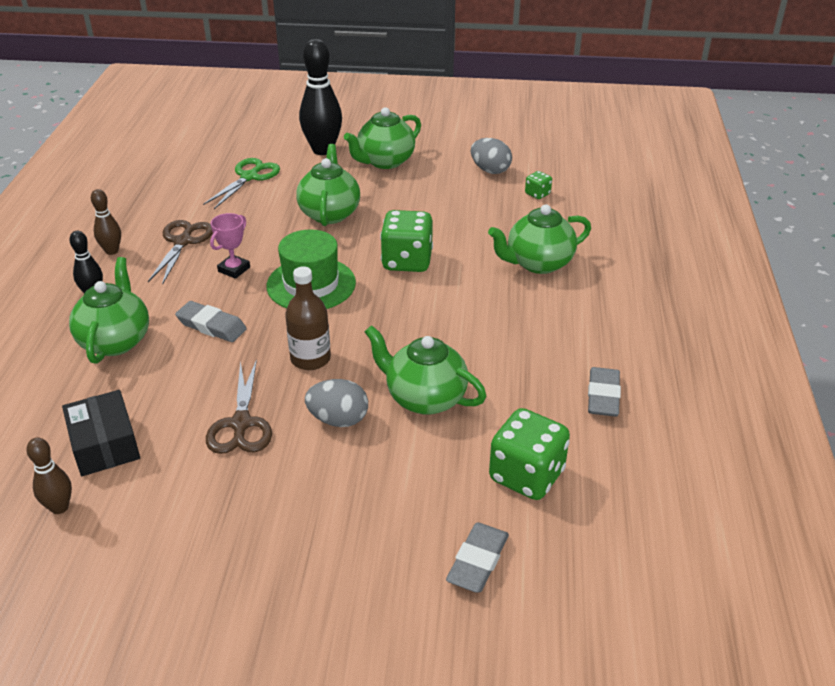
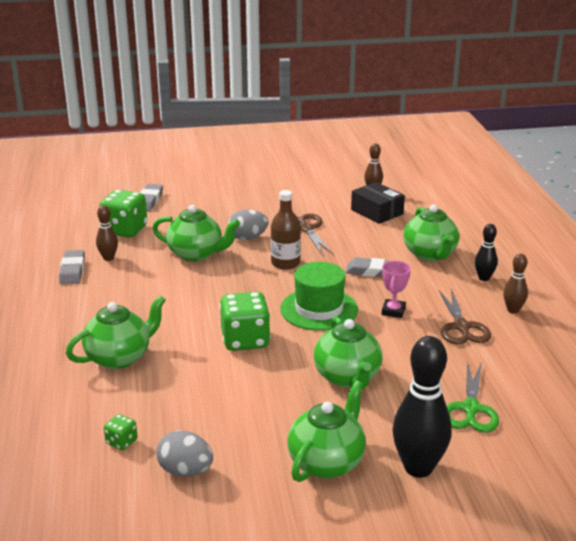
camera: 165 degrees right, 10 degrees down
(553, 413) = (108, 258): none -> brown bowling pin

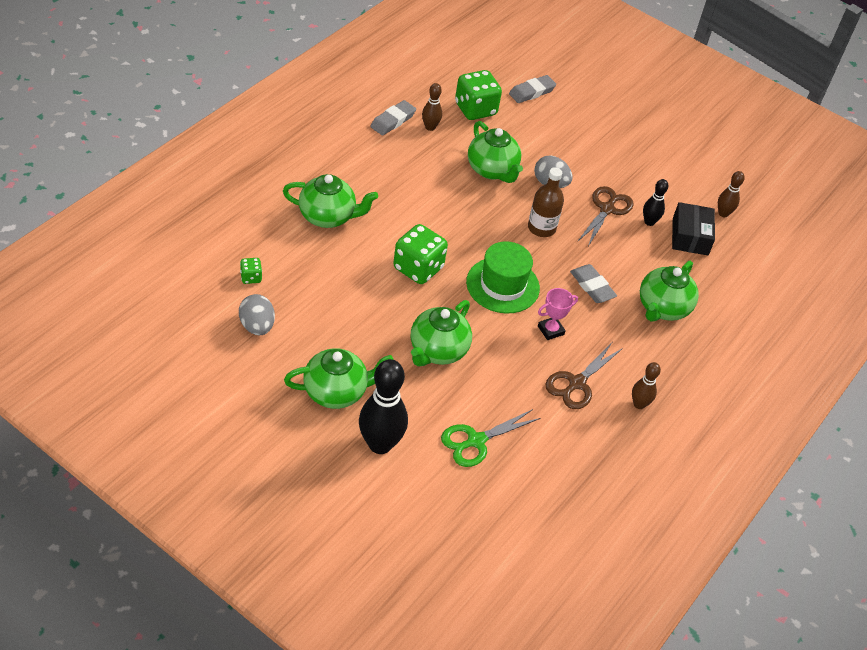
camera: 40 degrees right, 20 degrees up
(484, 278) = (667, 362): black bowling pin -> black bowling pin (649, 222)

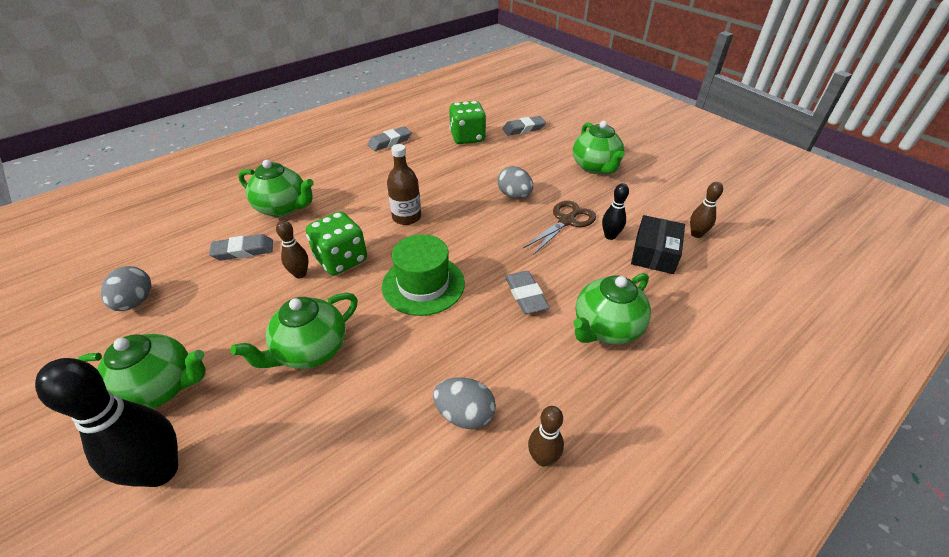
camera: 20 degrees right, 5 degrees down
(251, 277) = (169, 254): green dice -> none
(320, 267) = (243, 251): none -> grey eraser
(430, 127) = (420, 148): brown bowling pin -> brown bowling pin (300, 274)
(476, 441) = (289, 485): green scissors -> none
(492, 170) = (461, 182): green teapot -> green teapot (595, 167)
(541, 228) = (490, 233): brown bottle -> brown bottle (406, 217)
(550, 330) = (457, 340): pink trophy -> none
(576, 383) = (465, 414): brown scissors -> grey egg

